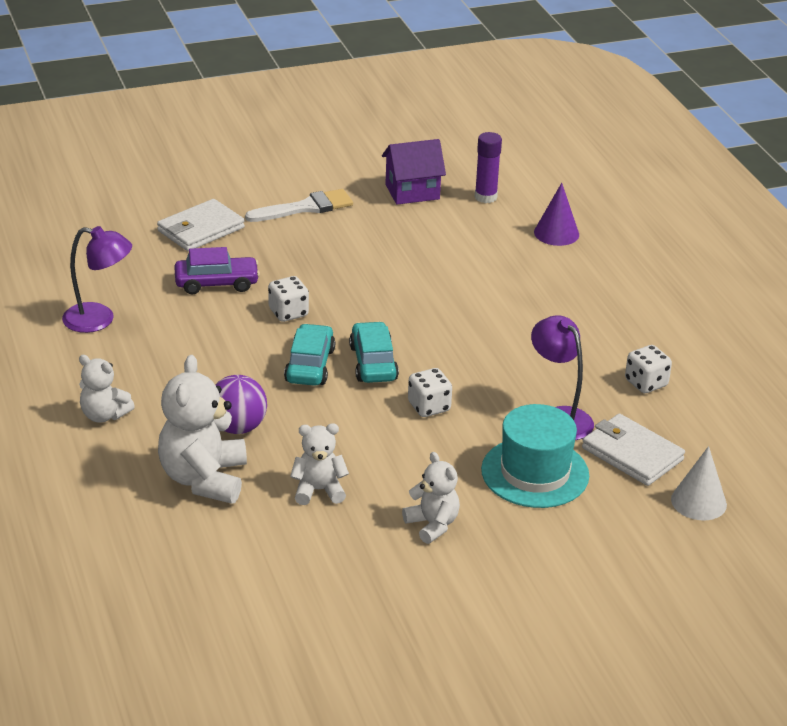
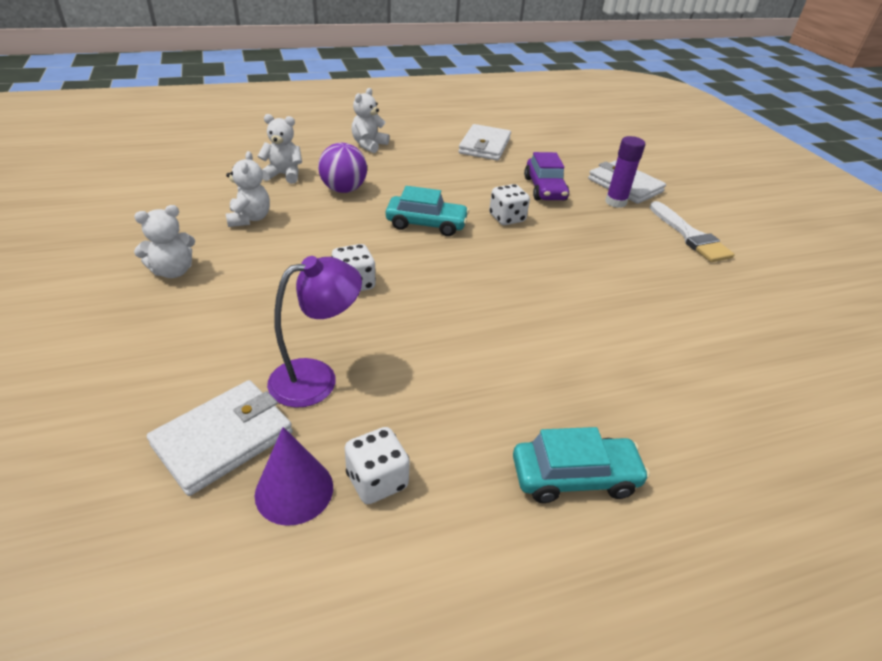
camera: 90 degrees right, 5 degrees up
(99, 320) = (484, 146): purple lamp -> white wallet
(204, 479) = (284, 175): white teddy bear -> white teddy bear, size x0.58
(373, 363) = (429, 257): turquoise car -> turquoise car (574, 477)
(412, 192) = (767, 305): purple house -> none
(485, 197) = (796, 365): purple glue stick -> purple glue stick (615, 202)
(535, 473) = (221, 346): turquoise hat -> none
(556, 233) = (744, 428): purple cone -> purple cone (294, 490)
(698, 502) = (91, 499): white cone -> none

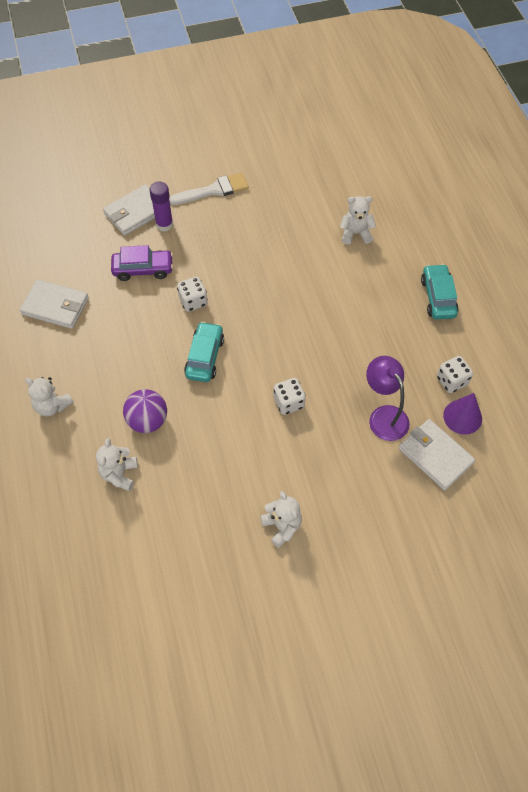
camera: 85 degrees left, 20 degrees up
(249, 219) = (201, 488): white teddy bear -> white teddy bear (355, 233)

